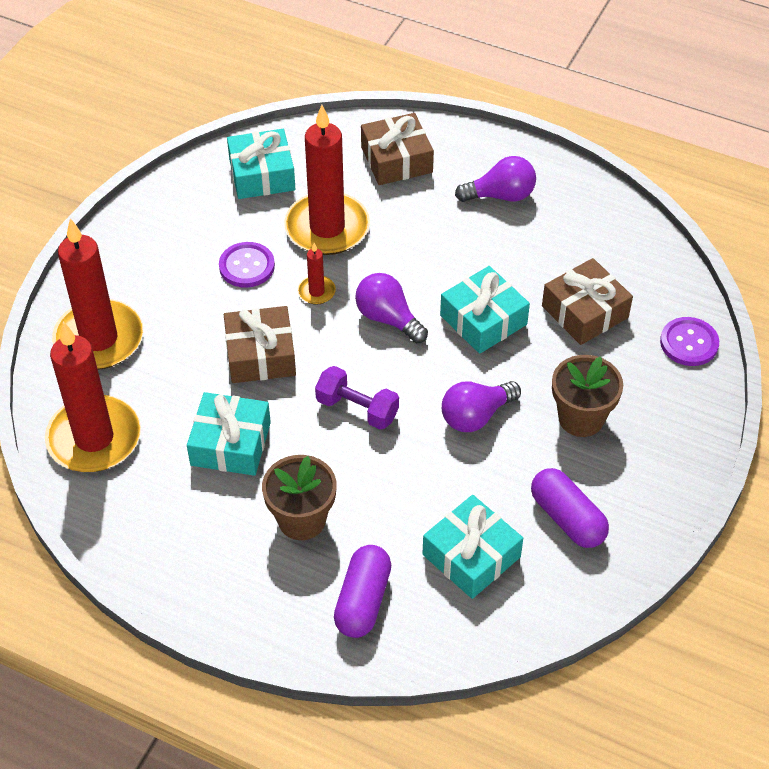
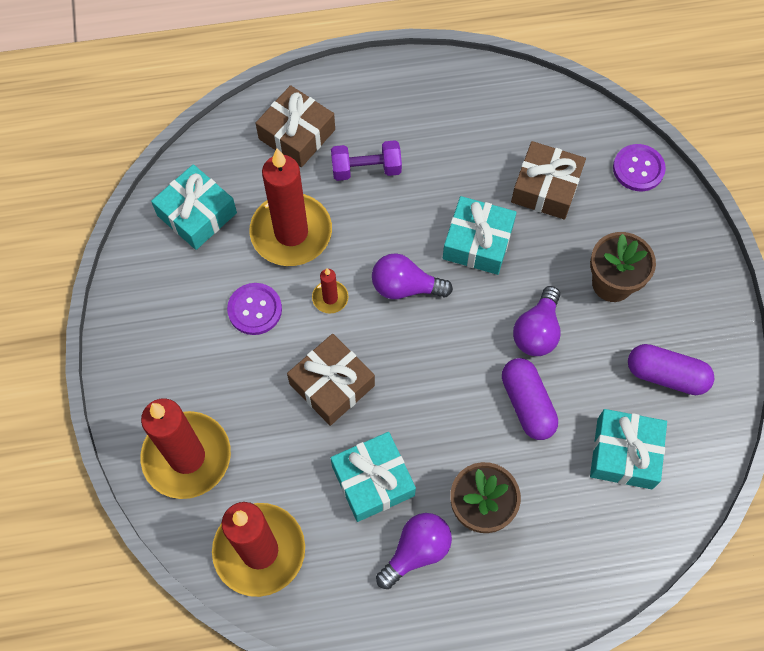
camera: 35 degrees left, 15 degrees up
(357, 409) = (445, 384): purple dumbbell -> purple dumbbell (366, 169)
(363, 601) = (578, 546): purple capsule -> purple capsule (527, 404)
(501, 195) = (404, 119): purple light bulb -> purple light bulb (416, 551)

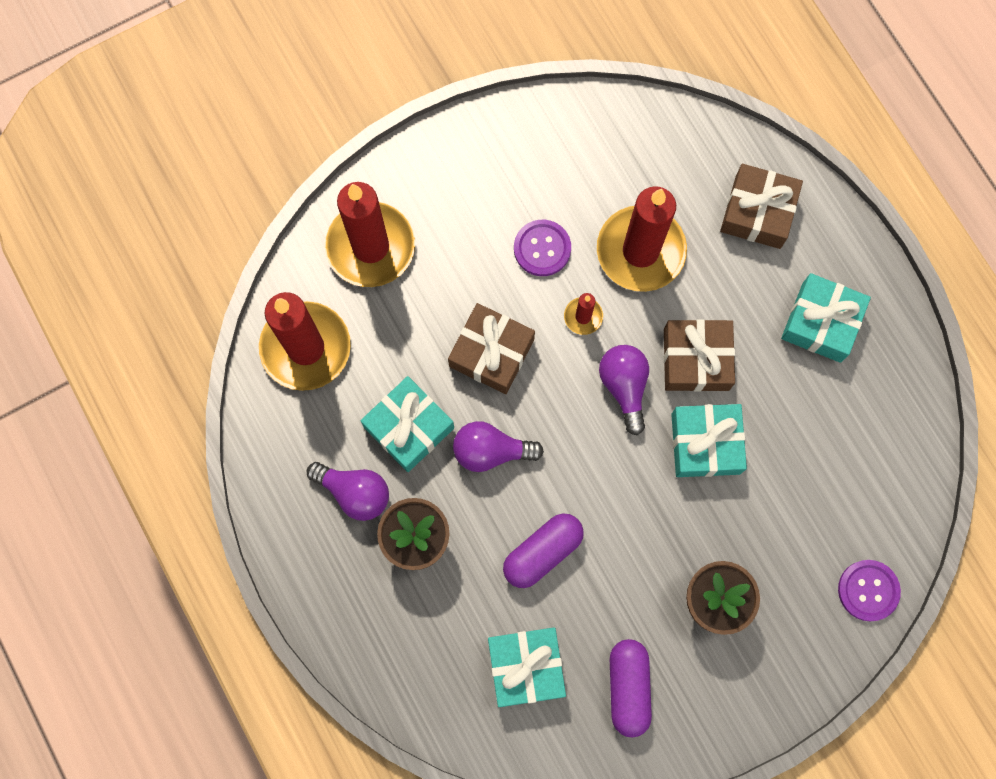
camera: 70 degrees right, 10 degrees up
(197, 214) = (624, 151): turquoise gift -> turquoise gift (821, 322)
(366, 169) = (745, 298): purple dumbbell -> none
(537, 331) = (626, 538): purple light bulb -> purple light bulb (491, 451)
(546, 188) = (801, 495): brown gift -> brown gift (696, 360)

